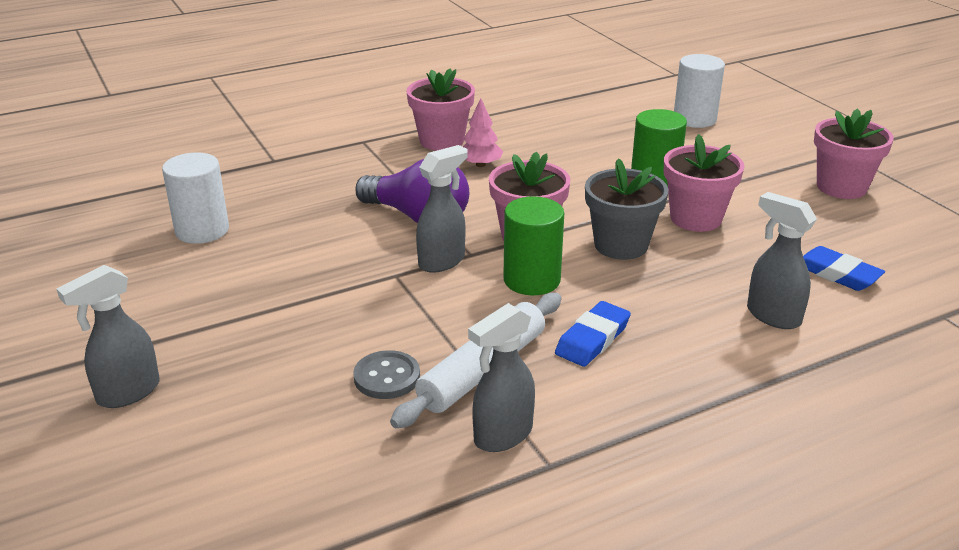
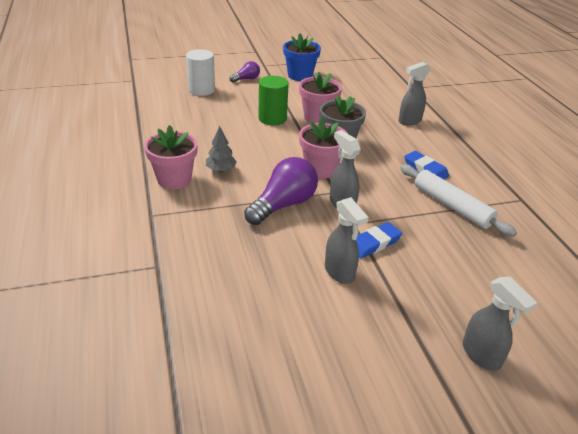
camera: 80 degrees left, 5 degrees up
(202, 230) = (266, 314): white cylinder -> none
(387, 377) = (459, 239): grey button -> none
(480, 165) = (221, 170): pink tree -> grey tree
(502, 435) = (503, 209): grey spray bottle -> grey spray bottle (339, 272)
(532, 280) = (368, 176): green cylinder -> none
(770, 145) = (246, 79): none -> purple light bulb
(837, 274) = (377, 98): blue eraser -> blue eraser (374, 243)
(841, 187) = (300, 76): pink flower pot -> blue flower pot

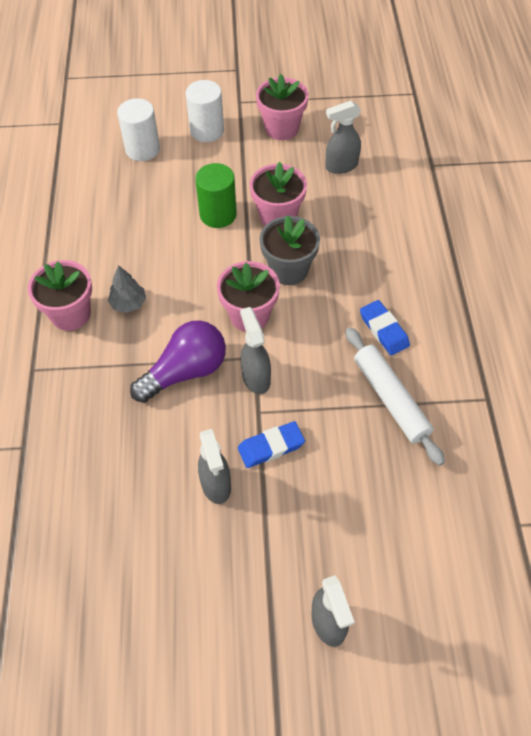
camera: 15 degrees right, 20 degrees up
(246, 79) = (207, 131): purple light bulb -> white cylinder
(300, 76) = (281, 128): blue flower pot -> pink flower pot
(409, 121) = (399, 235): grey spray bottle -> grey spray bottle (341, 166)

